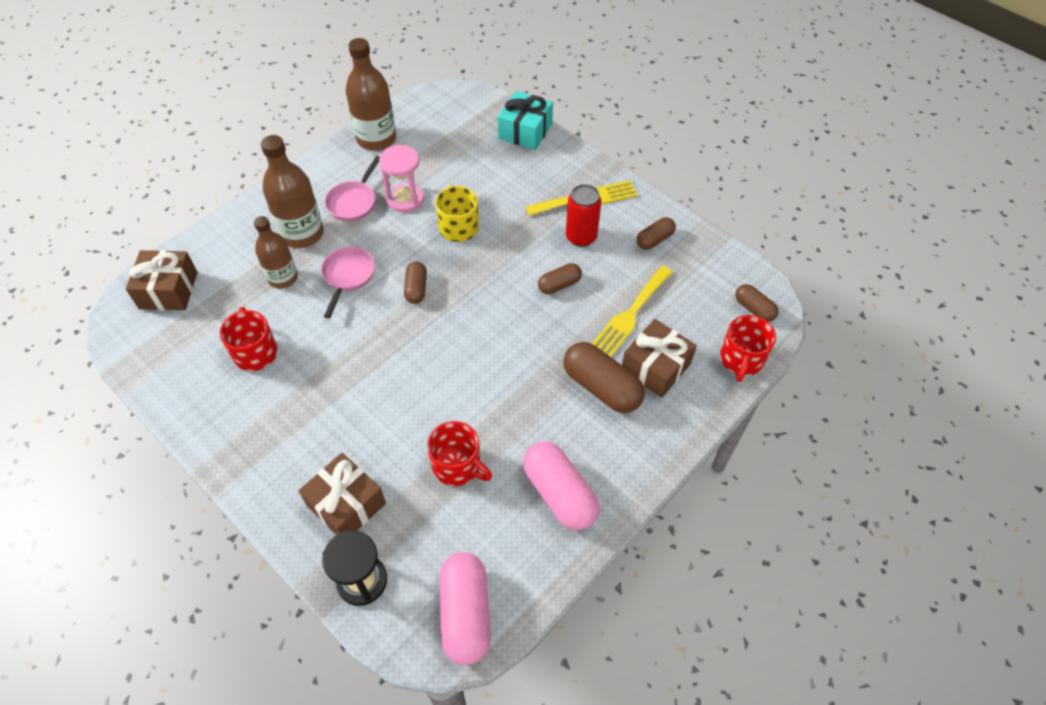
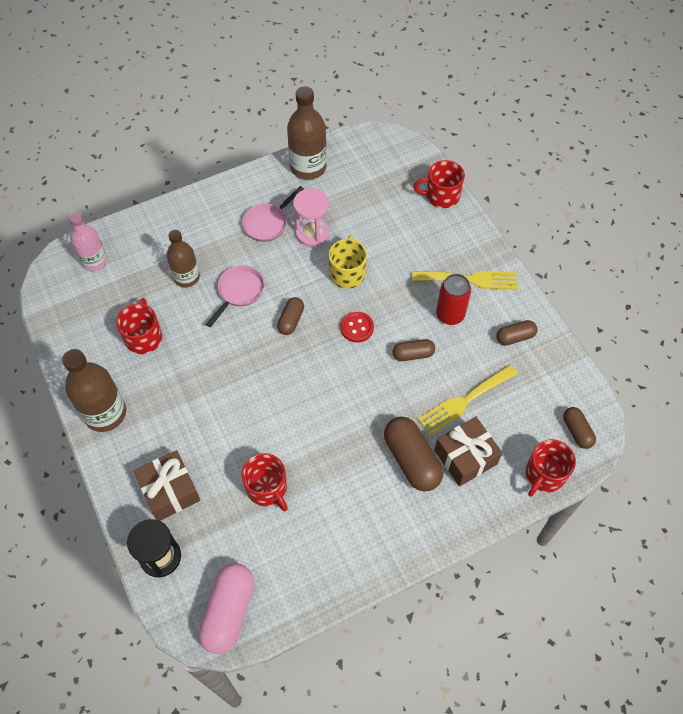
camera: 20 degrees right, 5 degrees up
(168, 290) = (94, 261): brown gift -> pink bottle
(302, 234) = (215, 241): brown bottle -> brown bottle (105, 413)
(490, 276) = (357, 328): none -> red button
(525, 131) = (441, 195): turquoise gift -> red mug
(559, 493) = (340, 540): pink capsule -> none

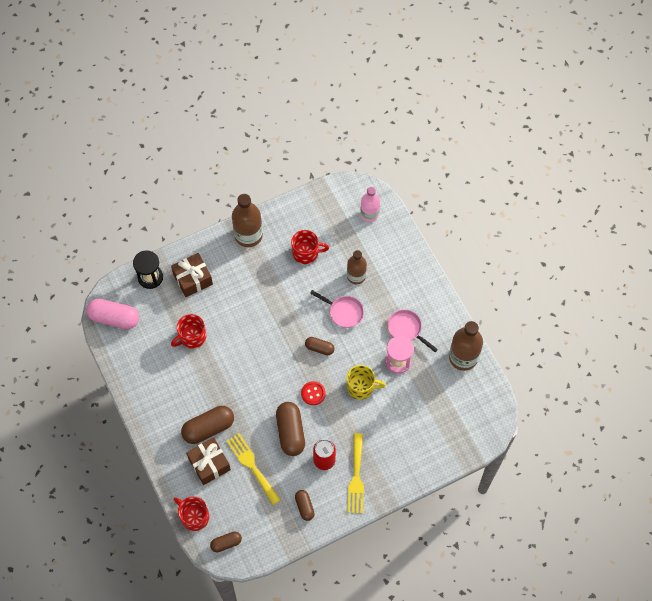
camera: 90 degrees right, 5 degrees up
(413, 354) = (290, 432): brown capsule -> brown capsule, size x1.78
(441, 195) = (437, 460): red mug -> none

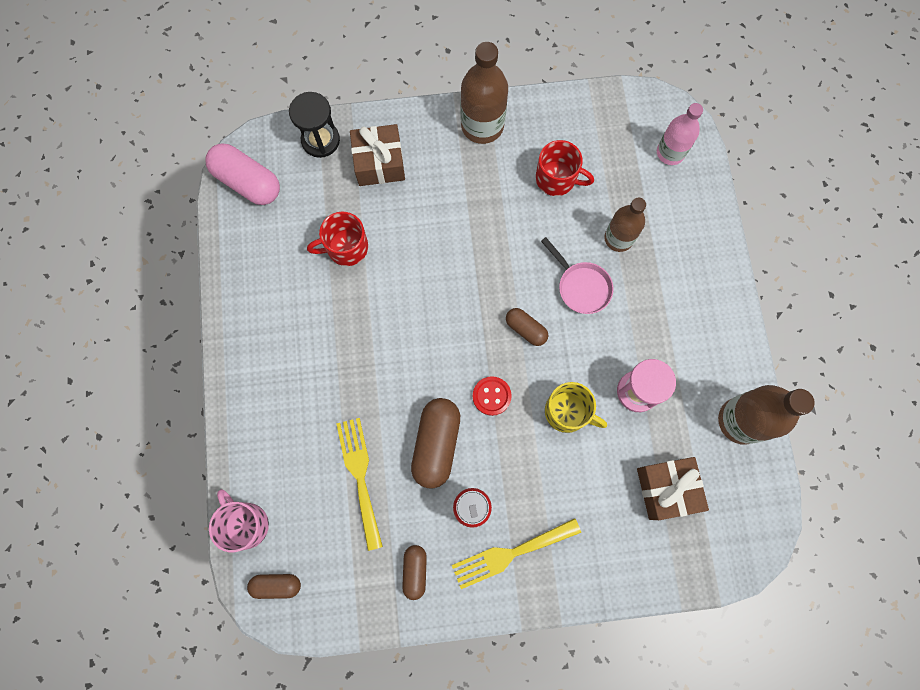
camera: 20 degrees right, 10 degrees up
(194, 516) = (246, 524): red mug -> pink mug
(208, 428) = (318, 394): brown capsule -> none
(209, 464) = (298, 450): brown gift -> brown gift (666, 489)
(356, 477) = (510, 553): yellow fork -> yellow fork turned 45 degrees clockwise
(406, 329) = (667, 346): pink pan -> none

